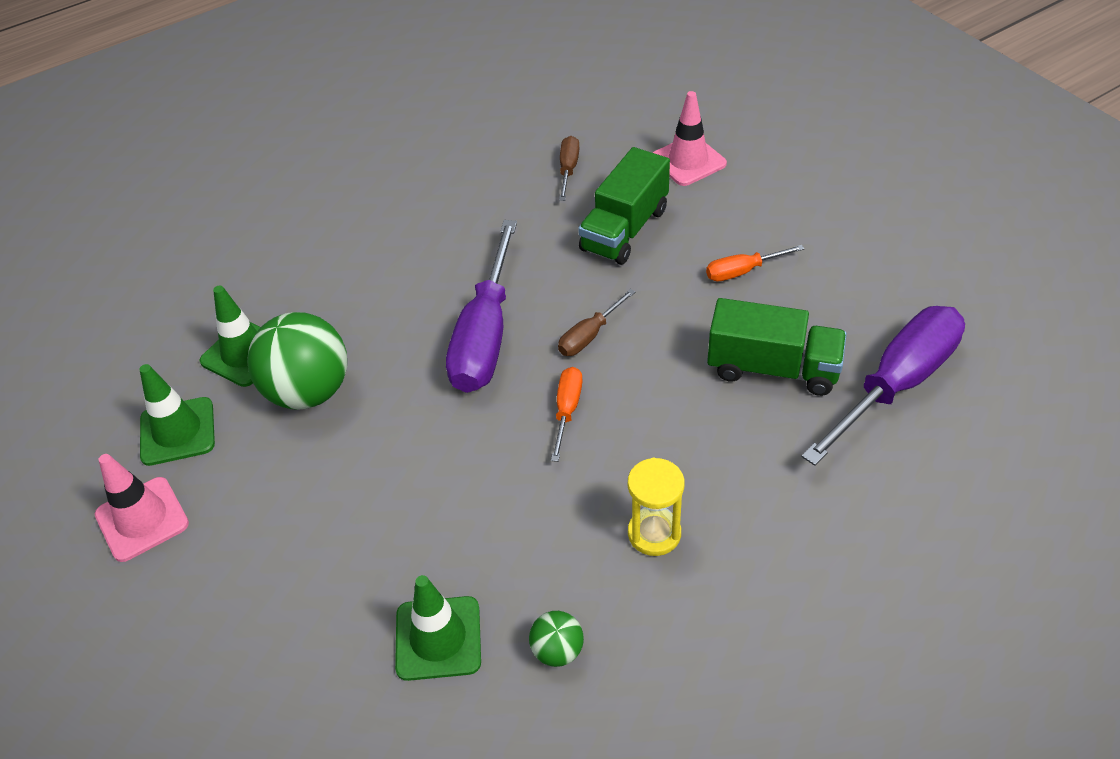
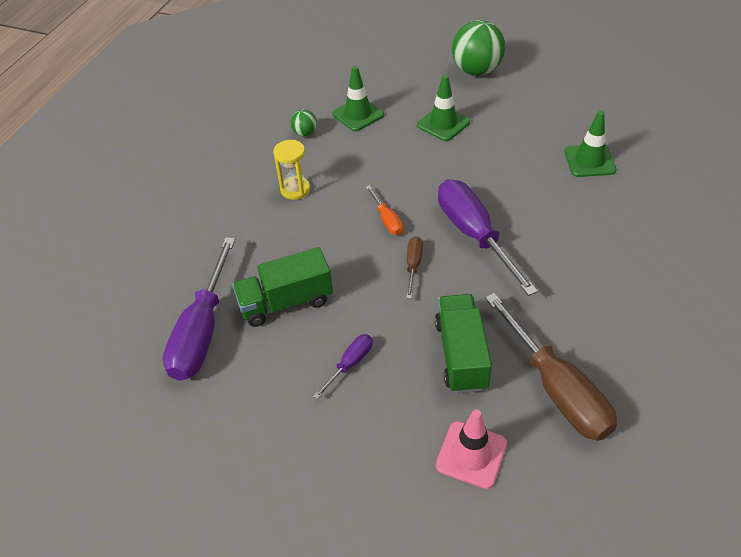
camera: 145 degrees right, 0 degrees up
(142, 519) = (530, 88): pink traffic cone -> none
(177, 431) = (567, 118): green traffic cone -> green traffic cone (443, 124)
(308, 391) = (531, 162): green ball -> green ball (476, 70)
(568, 169) = (557, 389): brown screwdriver -> brown screwdriver, size x2.14
(742, 271) = (350, 364): orange screwdriver -> purple screwdriver

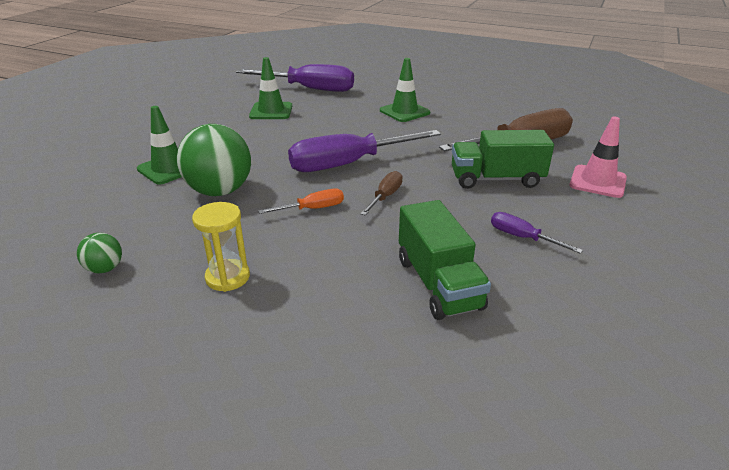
camera: 90 degrees left, 15 degrees down
(202, 331) = (497, 364): purple screwdriver -> purple screwdriver (310, 89)
(358, 114) = (101, 223): green traffic cone -> green traffic cone (404, 112)
(413, 265) = (385, 196): brown screwdriver -> brown screwdriver turned 105 degrees clockwise
(476, 70) = (90, 146): green ball -> green ball (220, 191)

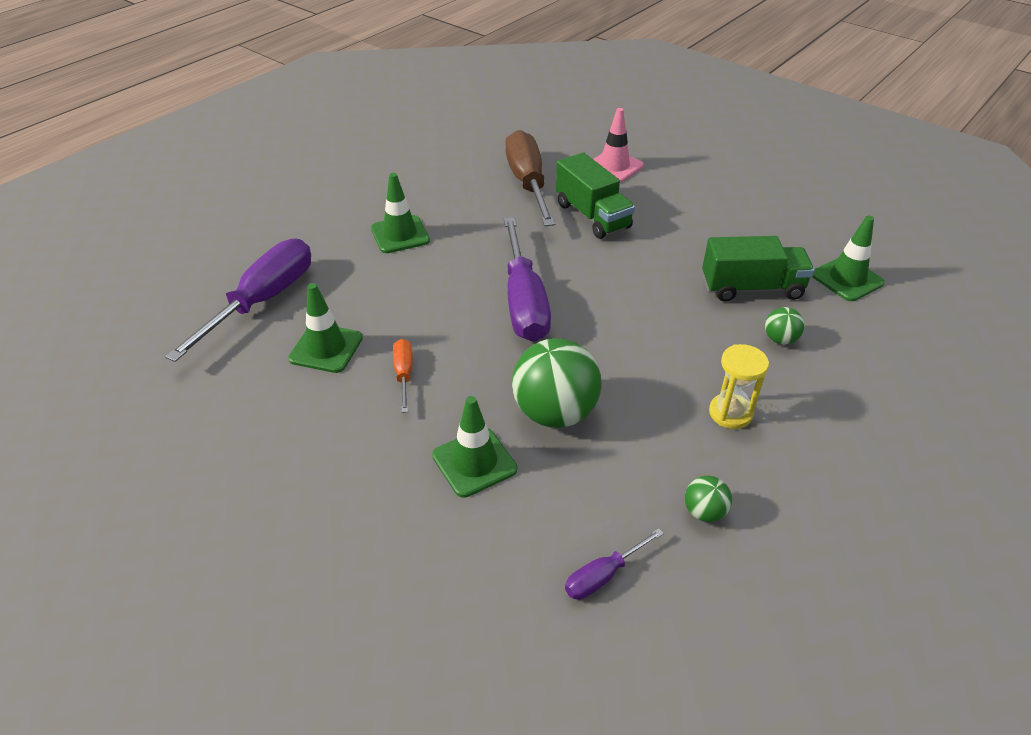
camera: 75 degrees left, 10 degrees up
(313, 209) = (616, 342): orange screwdriver -> orange screwdriver (404, 374)
(353, 308) = (780, 339): none -> green ball
(385, 196) = (605, 289): brown screwdriver -> none
(496, 179) = (592, 216): green truck -> green truck turned 45 degrees counterclockwise
(510, 369) = (847, 279): none -> green traffic cone
(522, 237) = (694, 230): purple screwdriver -> purple screwdriver (603, 576)

